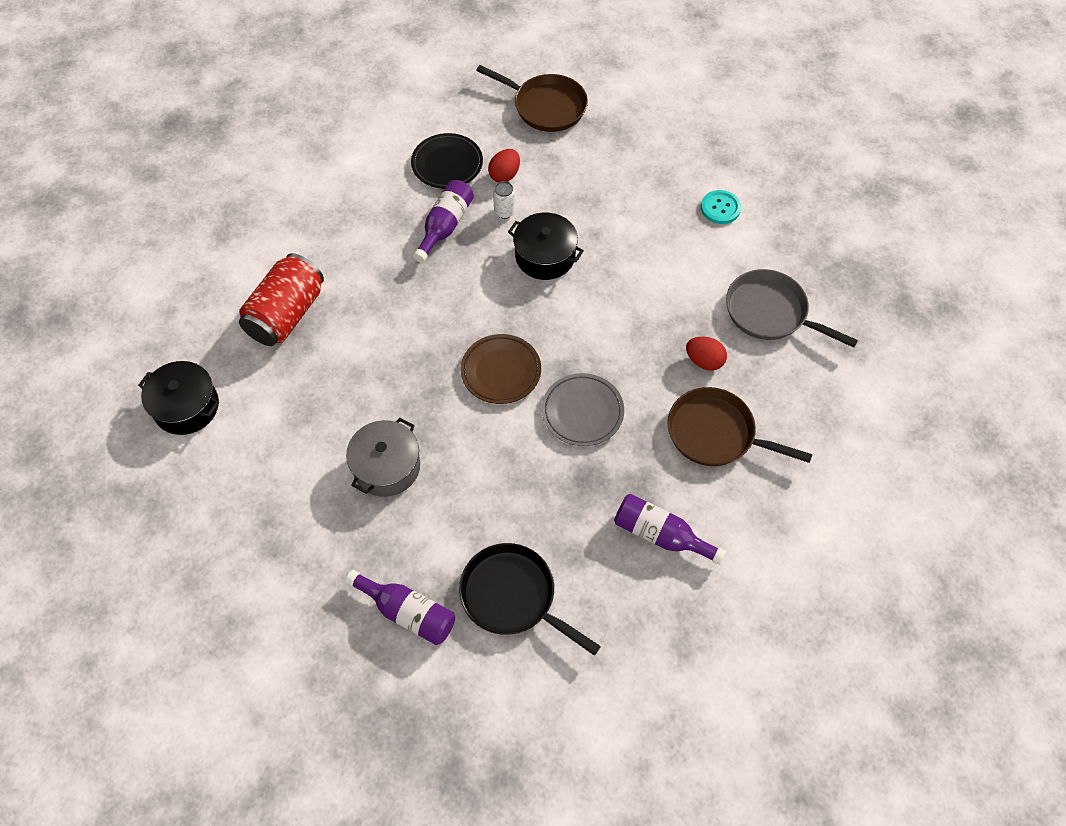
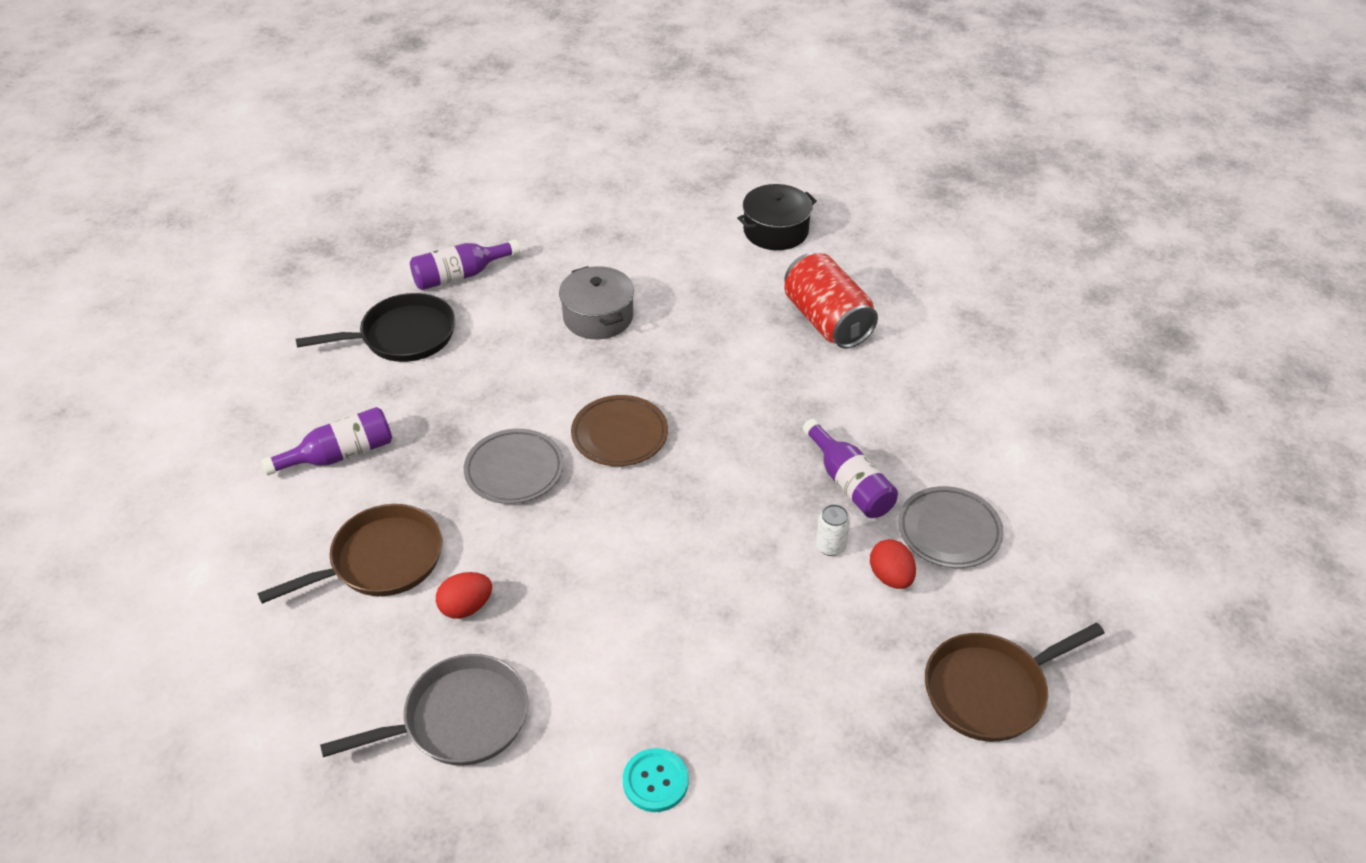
camera: 125 degrees right, 15 degrees down
(447, 164) = (949, 531): black plate -> grey plate
(545, 256) = (733, 548): black pot -> none

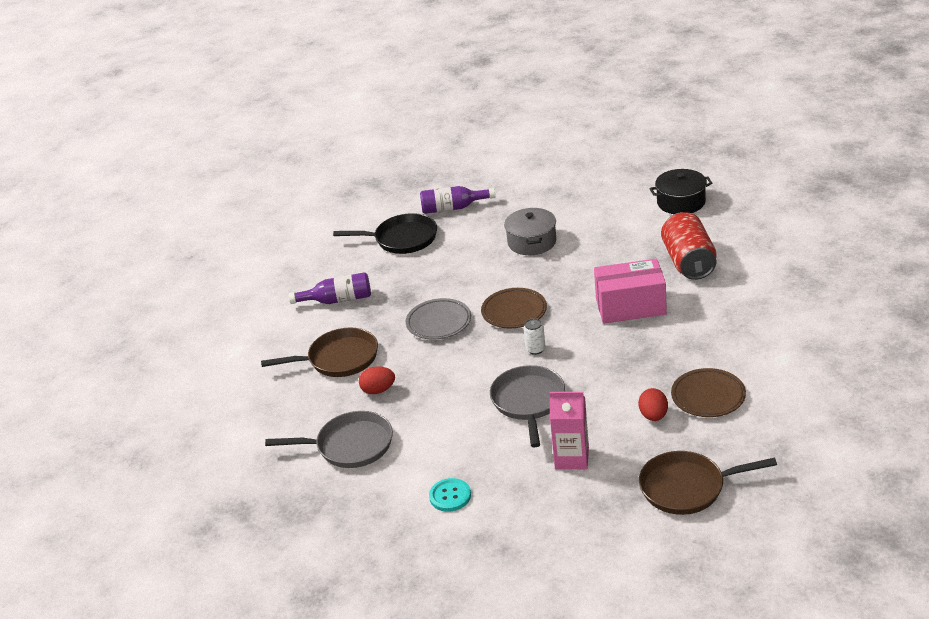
camera: 25 degrees right, 10 degrees down
(704, 586) = (528, 402): none -> grey pan
(780, 402) = (630, 306): none -> pink box
(808, 672) = (572, 458): none -> pink carton
(830, 546) = (622, 393): white can -> white can (535, 349)
(849, 483) = (653, 359): purple bottle -> none
(949, 531) = (708, 396): grey plate -> brown plate

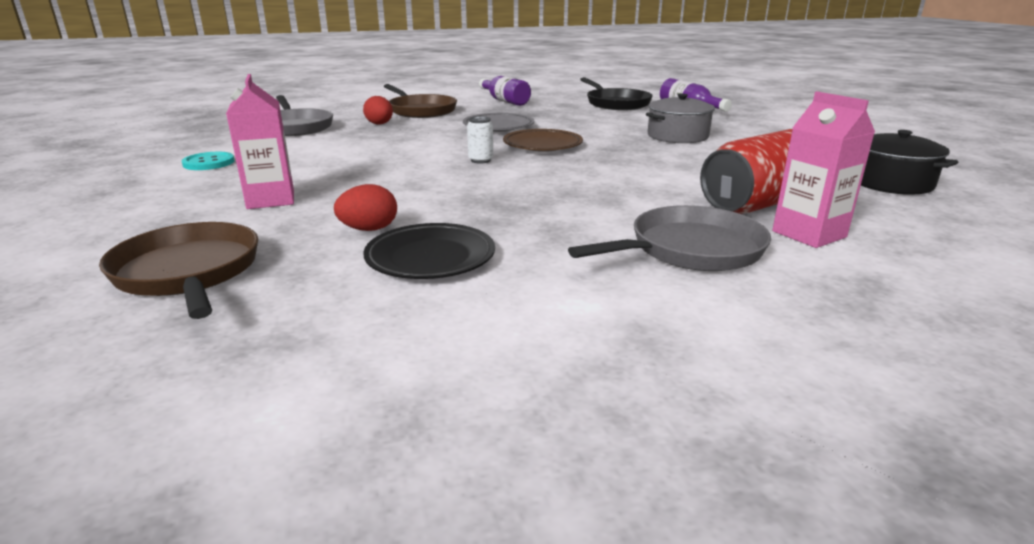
camera: 60 degrees right, 10 degrees down
(528, 402) = (379, 169): grey pan -> grey pan (690, 250)
(630, 306) = (610, 187): pink box -> none
(708, 396) = (430, 258): brown plate -> black plate
(738, 263) = (809, 234): none -> pink carton

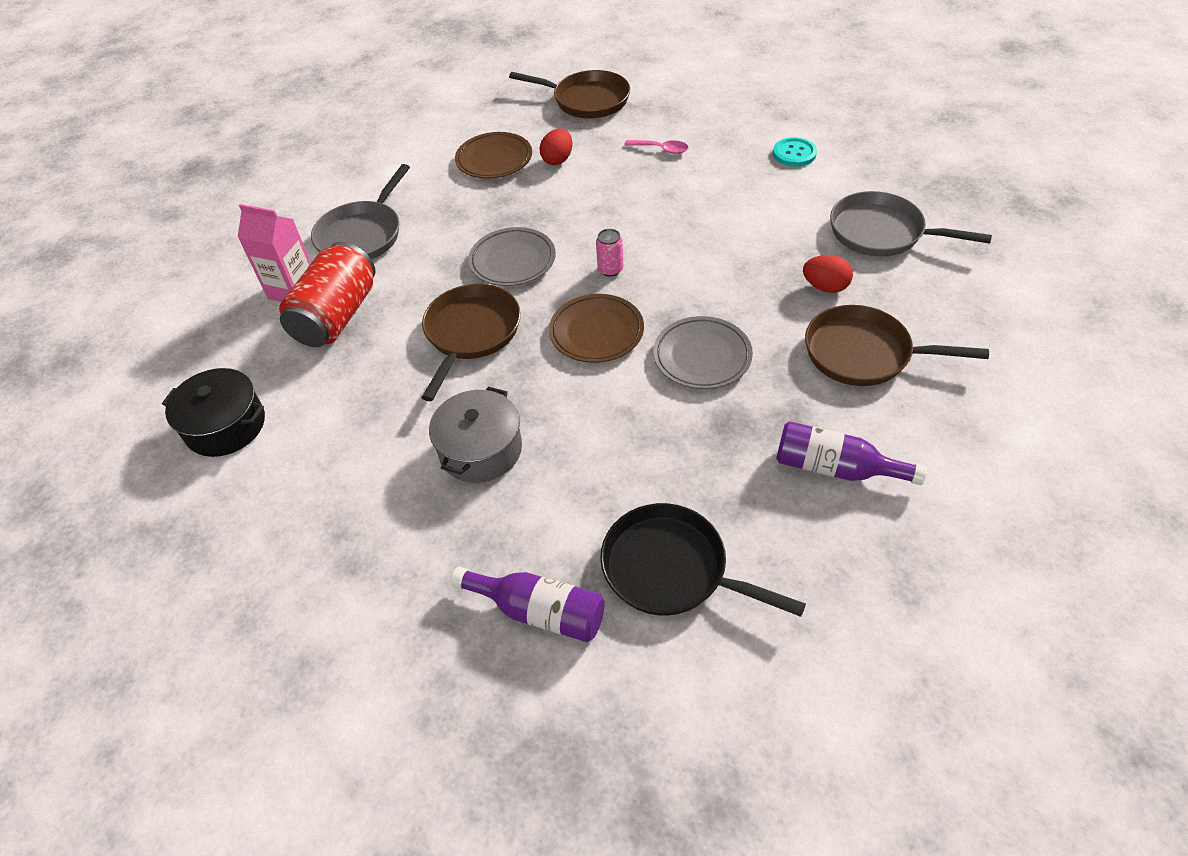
camera: 145 degrees right, 25 degrees up
(271, 199) = (661, 149): pink carton -> pink spoon
(430, 258) = (494, 160): black plate -> brown plate
(480, 160) = (610, 269): white can -> pink can
(547, 184) = (512, 261): none -> grey plate
(634, 166) = (471, 333): none -> brown pan

